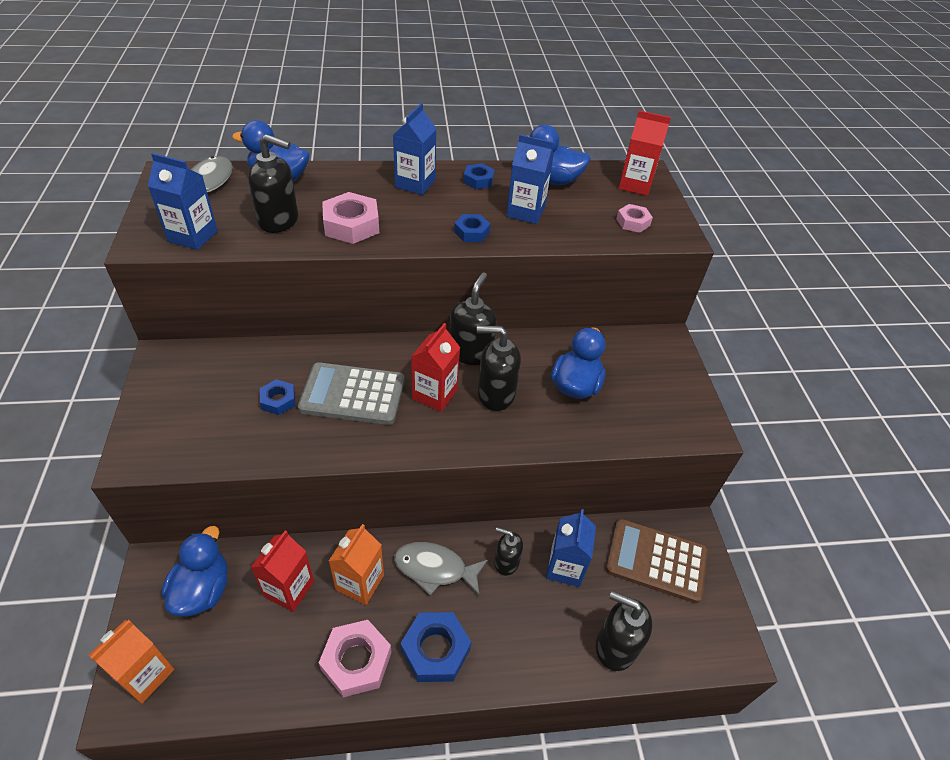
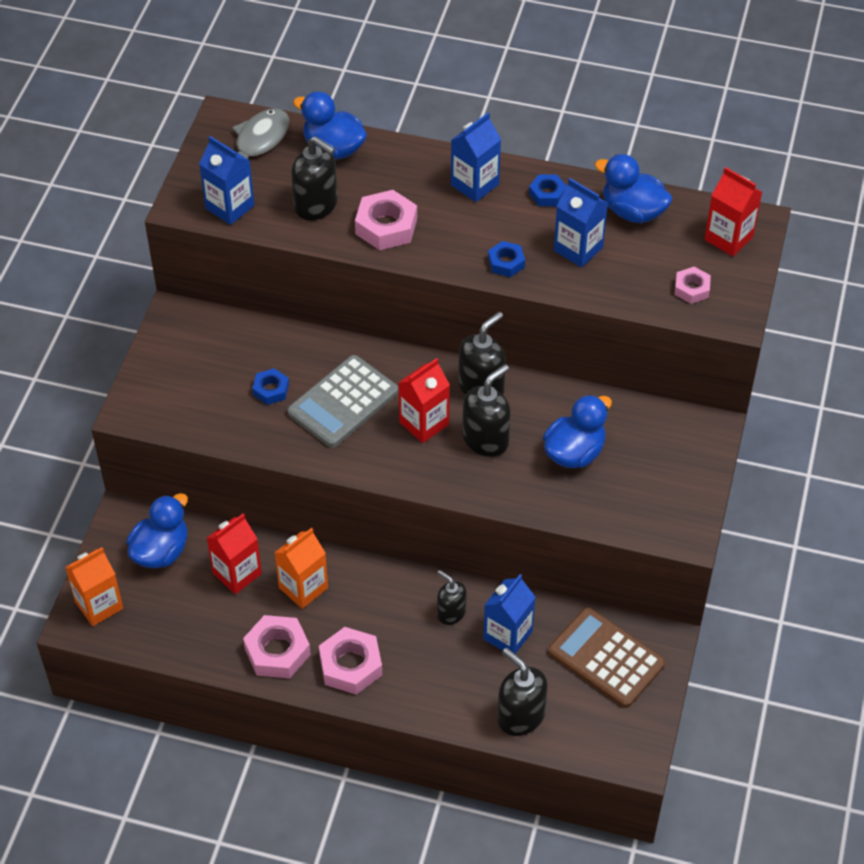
camera: 25 degrees right, 5 degrees up
(352, 394) = (343, 402): grey calculator -> grey calculator turned 75 degrees counterclockwise
(435, 569) = (378, 597): grey fish -> none
(435, 650) = (350, 665): blue nut -> pink nut
(495, 394) = (486, 439): black soap dispenser -> black soap dispenser turned 105 degrees clockwise

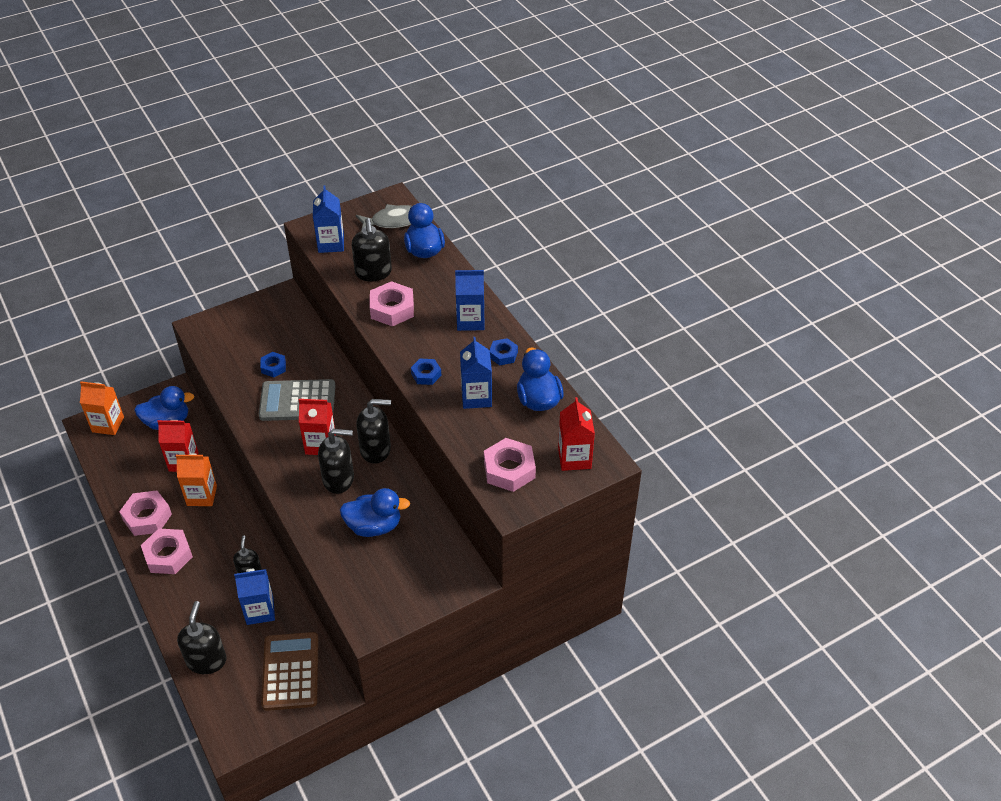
camera: 45 degrees right, 5 degrees down
(691, 289) = (509, 469): pink nut -> pink nut, size x1.70

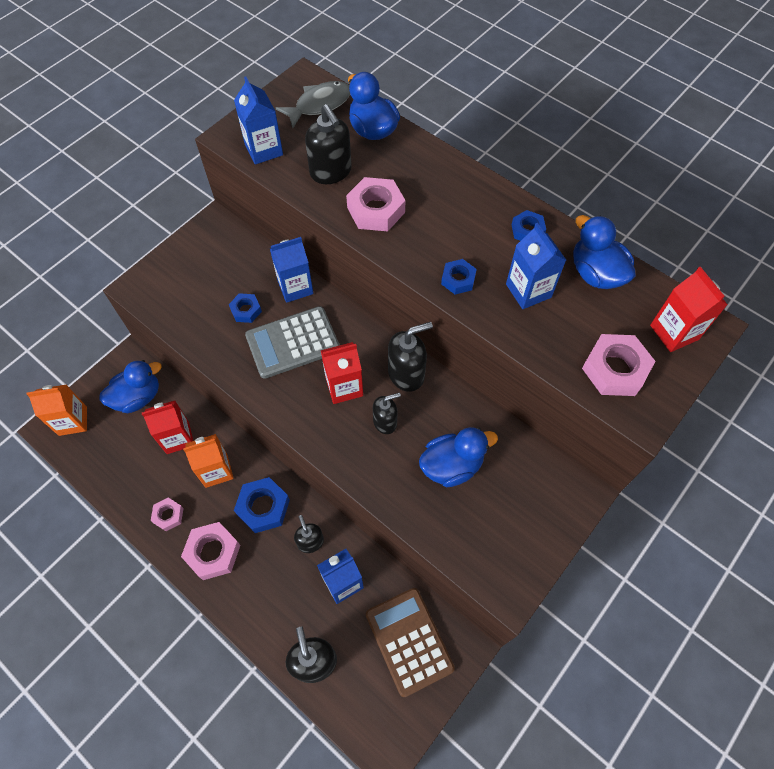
camera: 20 degrees left, 15 degrees up
(147, 517) = (168, 515): pink nut -> pink nut, size x0.59
(225, 535) = (263, 507): none -> blue nut
(339, 479) = (385, 422): black soap dispenser -> black soap dispenser, size x0.64
(470, 321) = (469, 200): blue carton -> blue carton (295, 287)

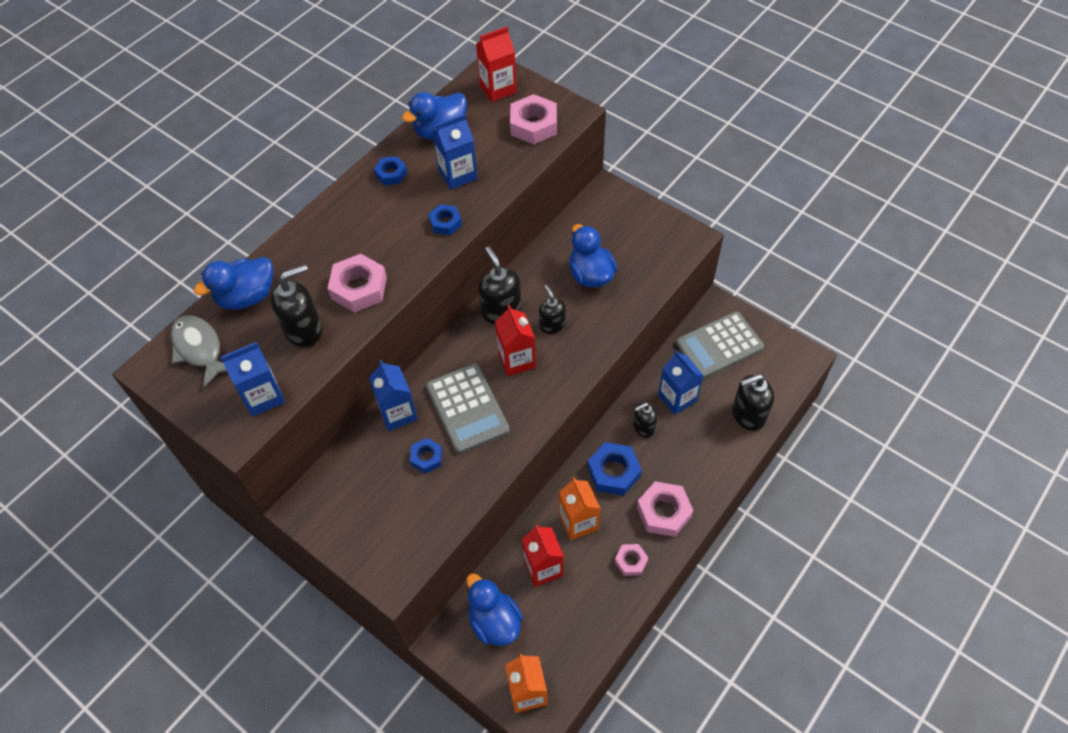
camera: 90 degrees left, 5 degrees down
(409, 641) = (719, 346): brown calculator -> grey calculator

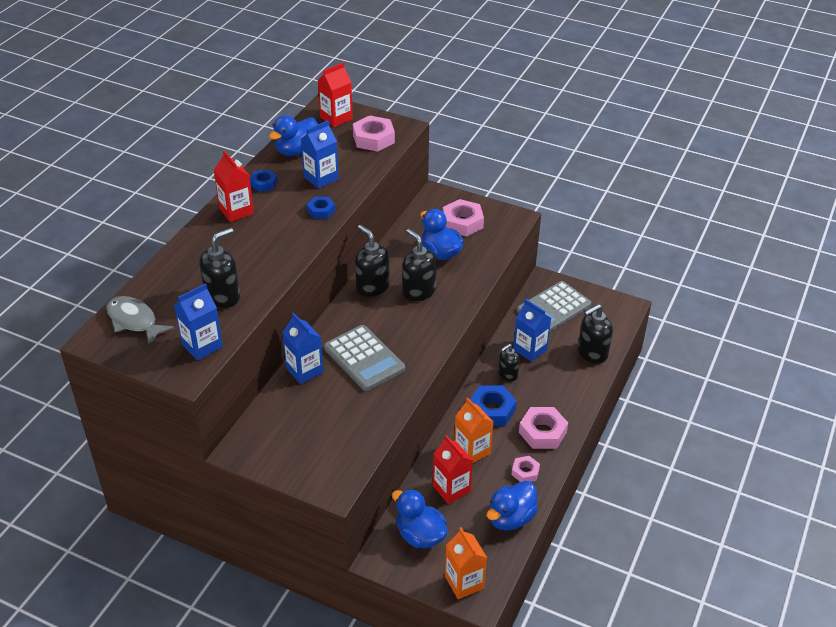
camera: 15 degrees left, 15 degrees down
(247, 297) = (165, 280): blue duck -> blue duck (510, 518)
(359, 288) = (261, 262): pink nut -> pink nut (462, 222)
(426, 457) = (339, 398): blue nut -> none
(517, 360) = (396, 319): red carton -> red carton (236, 211)
(552, 325) = (418, 291): black soap dispenser -> black soap dispenser, size x1.56

